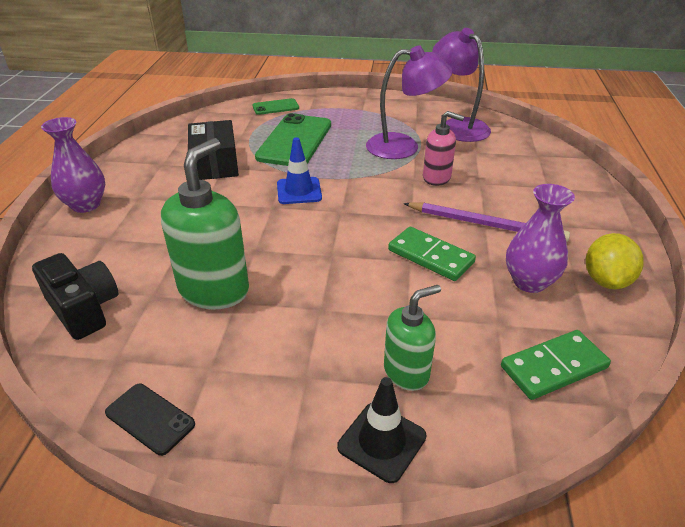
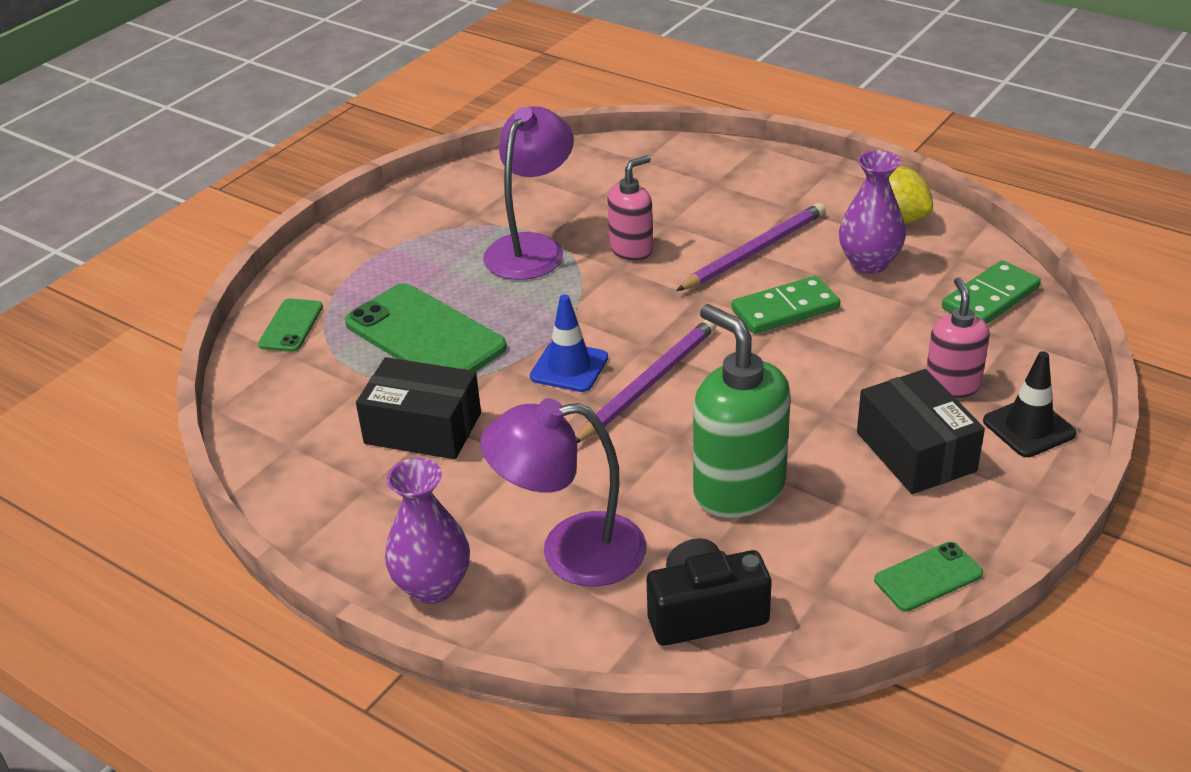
camera: 60 degrees left, 0 degrees up
(150, 418) = (928, 577): black phone -> green phone
(303, 223) = (648, 383): none -> purple pencil
(304, 371) = (915, 451): none -> black box
(406, 372) = (952, 385): green soap dispenser -> pink soap dispenser
(457, 126) = (519, 188): purple lamp -> purple lamp (571, 551)
(553, 367) = (990, 298): green domino -> green domino turned 45 degrees clockwise

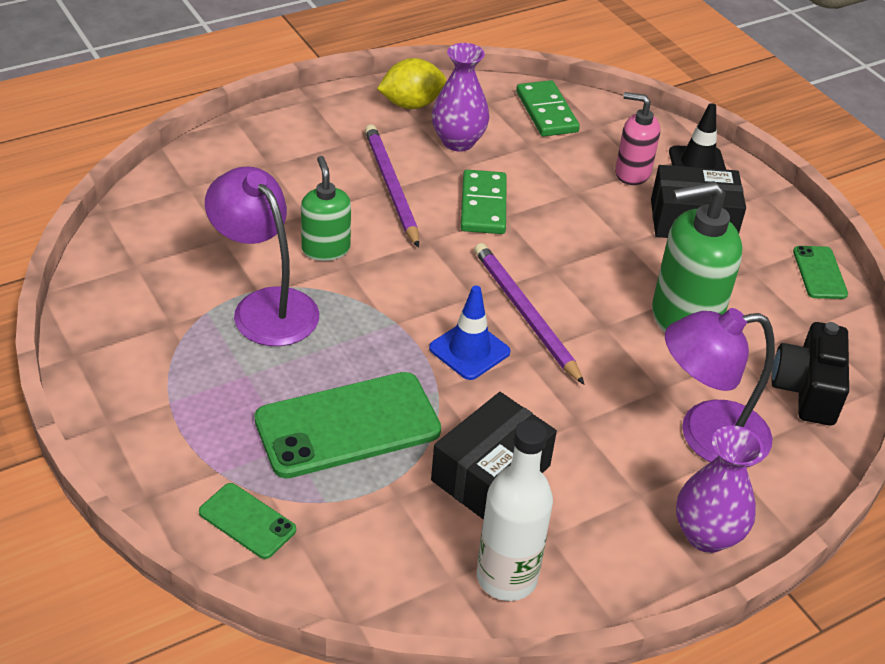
camera: 70 degrees left, 5 degrees up
(307, 474) = (506, 578): none -> white bottle
(571, 551) = (706, 436): purple lamp -> purple lamp turned 60 degrees clockwise
(631, 249) = (325, 249): pink soap dispenser -> green soap dispenser

